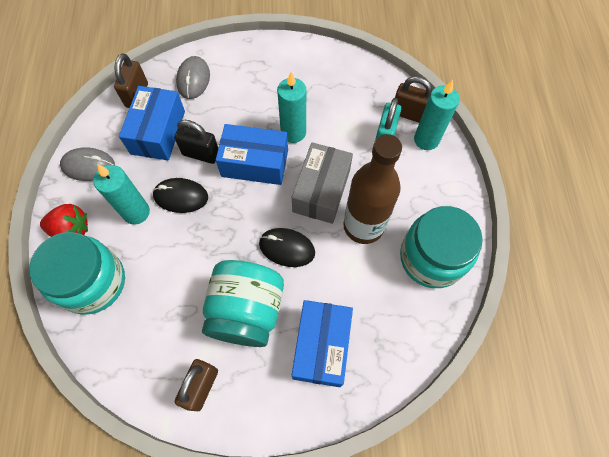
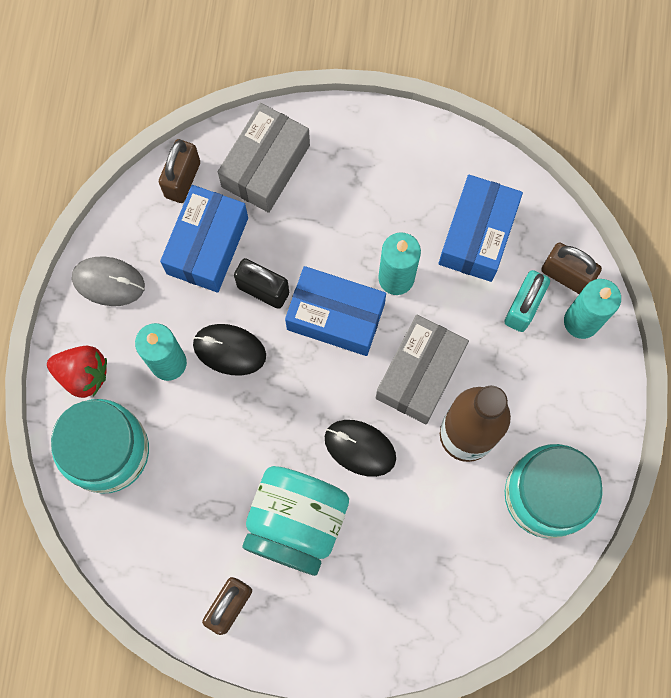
camera: 10 degrees right, 10 degrees up
(193, 79) = (266, 166): grey mouse -> grey box
(321, 346) = (382, 584): blue box -> blue box (477, 235)

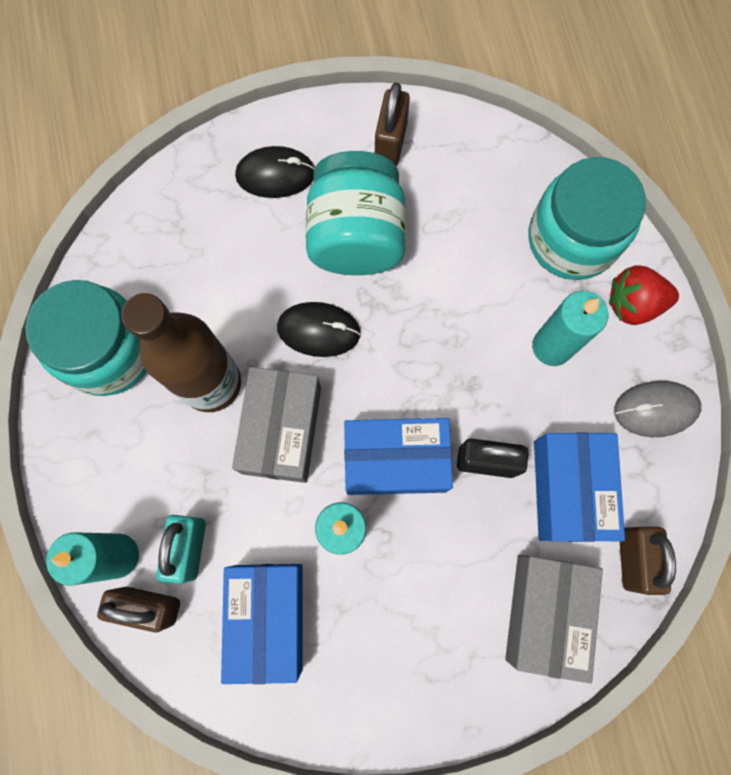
camera: 160 degrees right, 0 degrees up
(229, 350) = (494, 383): black mouse -> black mouse (275, 174)

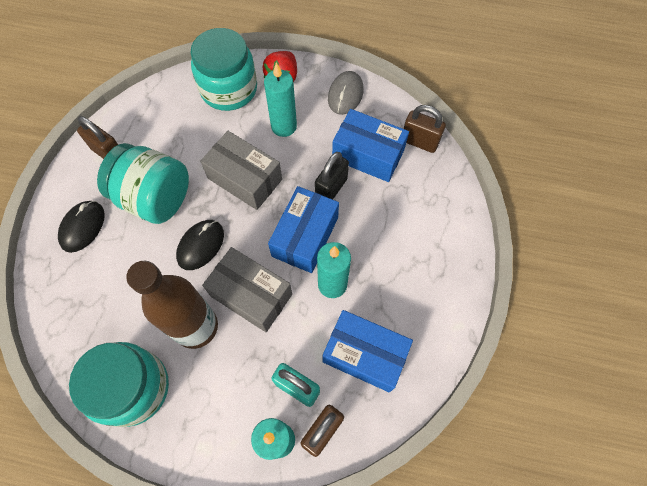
camera: 65 degrees left, 10 degrees down
(545, 612) = (429, 197): grey box -> grey box (245, 179)

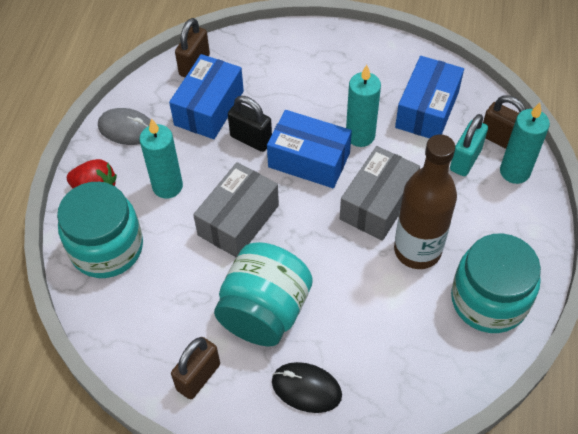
camera: 90 degrees left, 10 degrees down
(200, 245) = (324, 256): black mouse -> none

